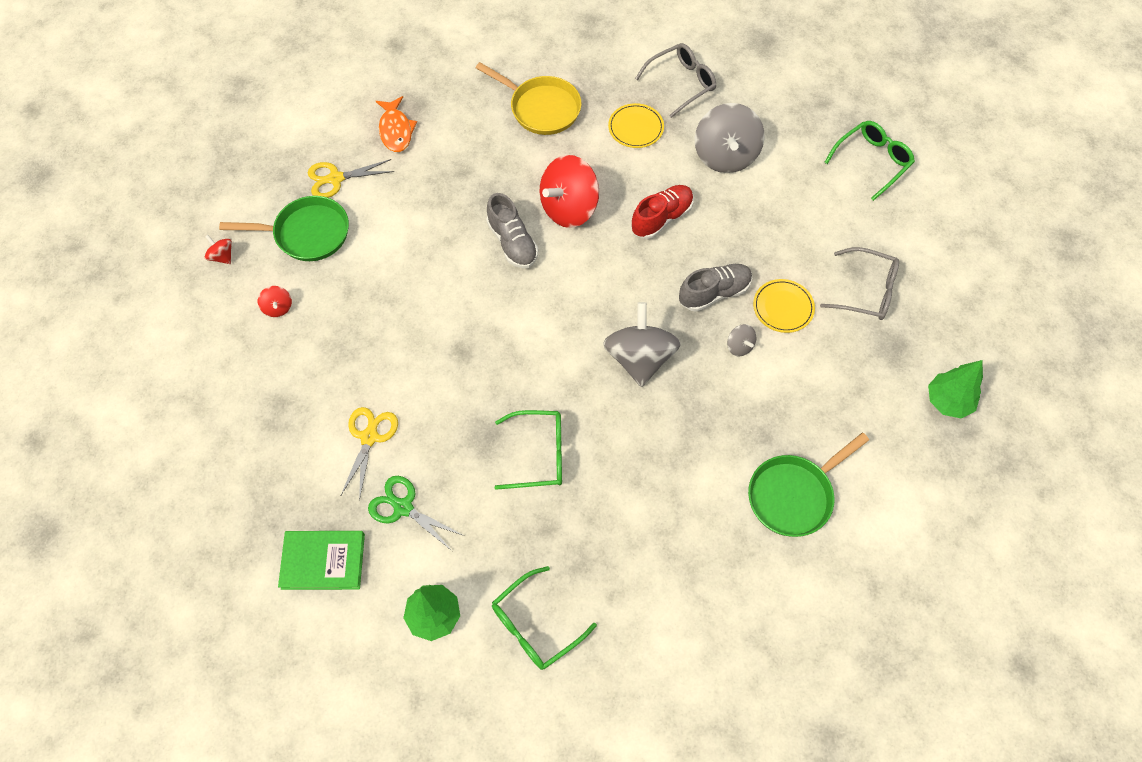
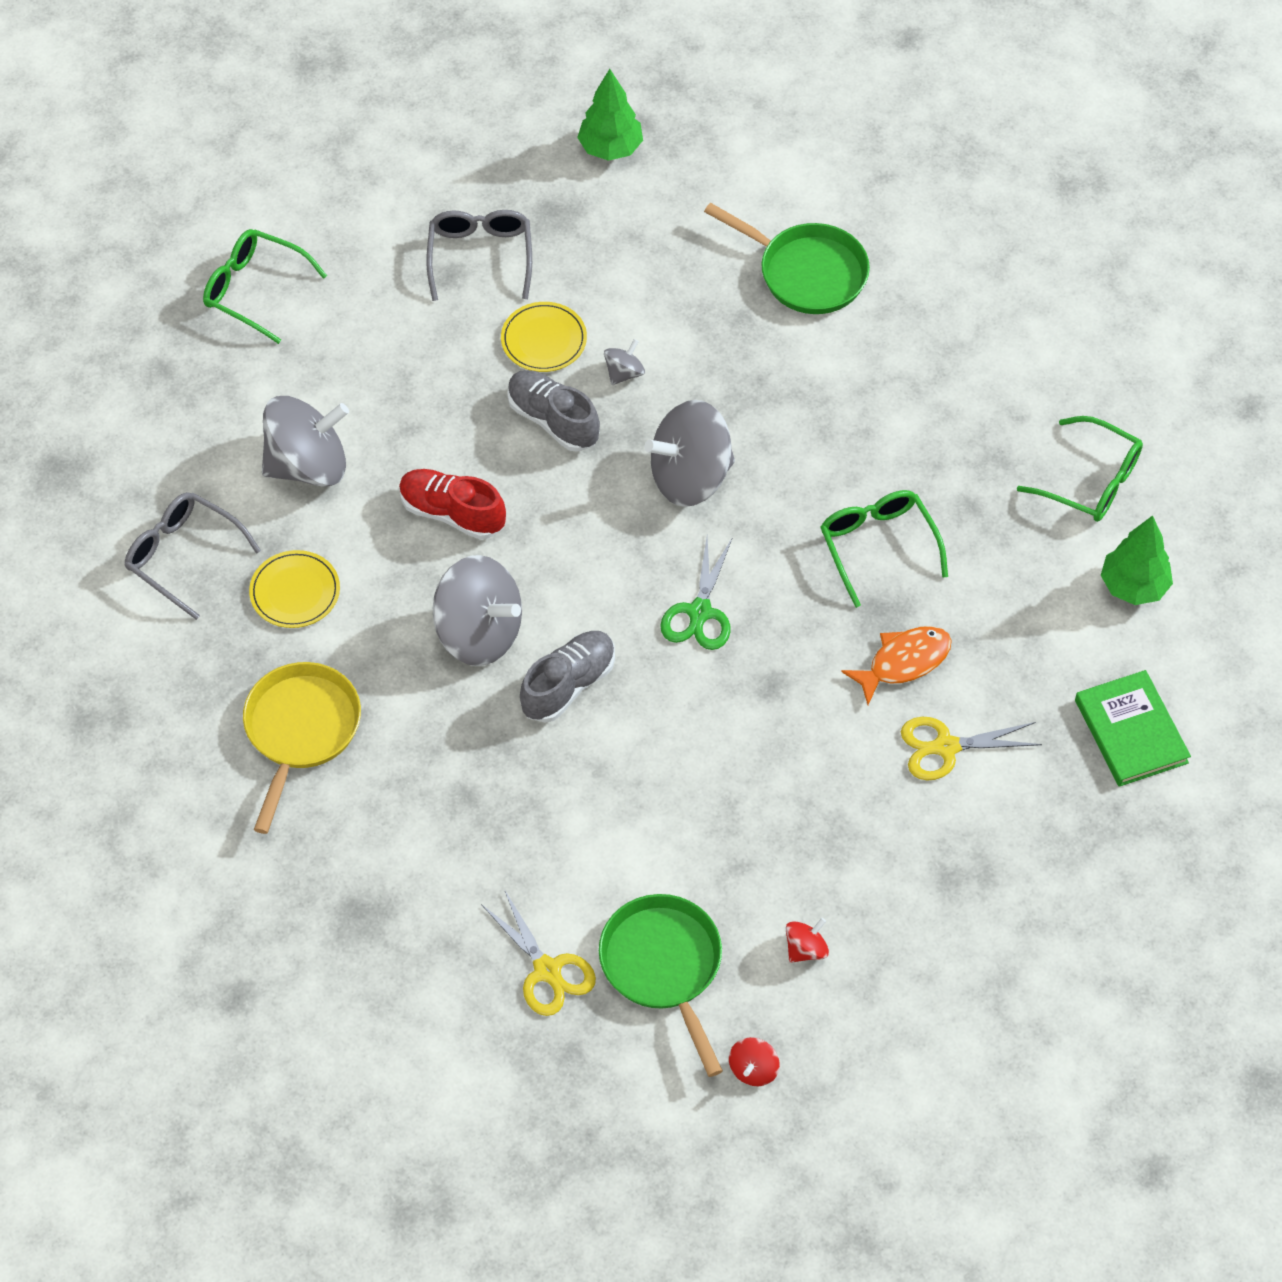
camera: 110 degrees left, 5 degrees down
(396, 130) = (420, 922): orange fish -> orange fish (903, 662)
(403, 507) = (1020, 670): green scissors -> green scissors (699, 612)
(569, 208) = (479, 633): red spinning top -> grey spinning top

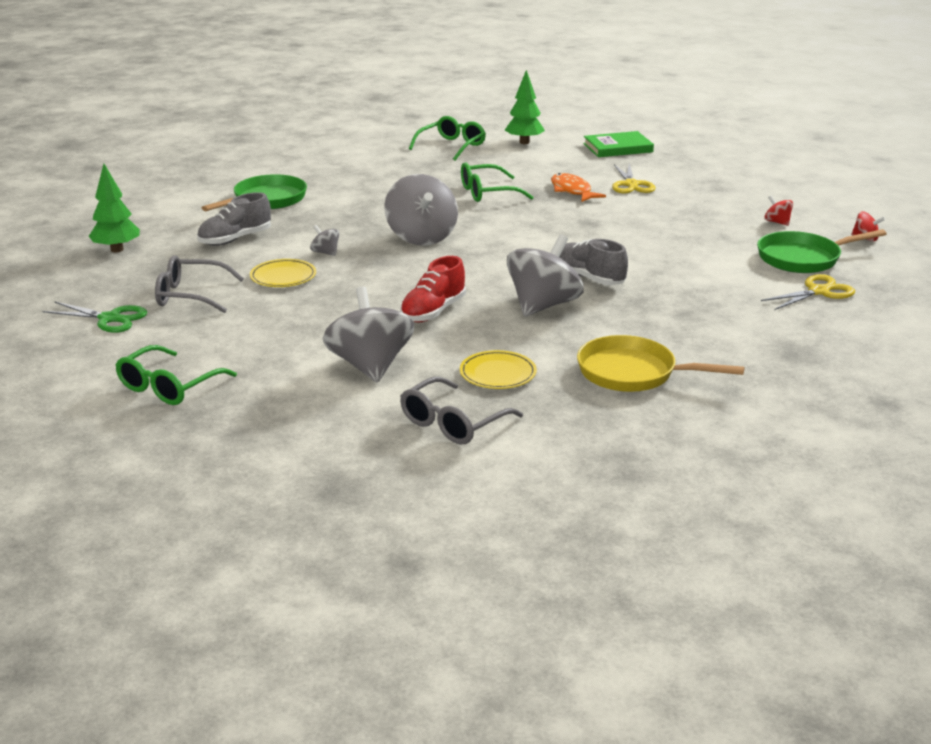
camera: 85 degrees left, 30 degrees down
(553, 420) = (358, 276): grey shoe -> grey shoe (235, 239)
(699, 612) = (532, 239): green scissors -> green scissors (110, 319)

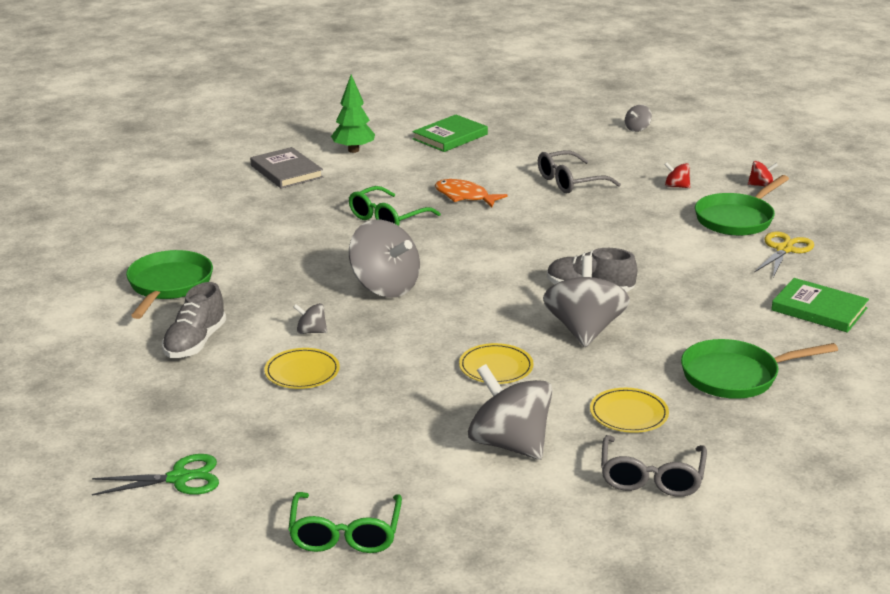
camera: 30 degrees left, 0 degrees up
(117, 250) = (75, 393): green tree -> none
(190, 295) = (232, 423): grey glasses -> grey glasses (570, 182)
(433, 312) = (496, 367): red shoe -> yellow plate
(452, 146) = (286, 171): green glasses -> grey book
(631, 185) = (509, 176): yellow scissors -> none
(633, 373) = (735, 376): yellow pan -> green pan
(788, 345) = (819, 309): none -> green book
(799, 173) = (637, 129): none -> grey spinning top

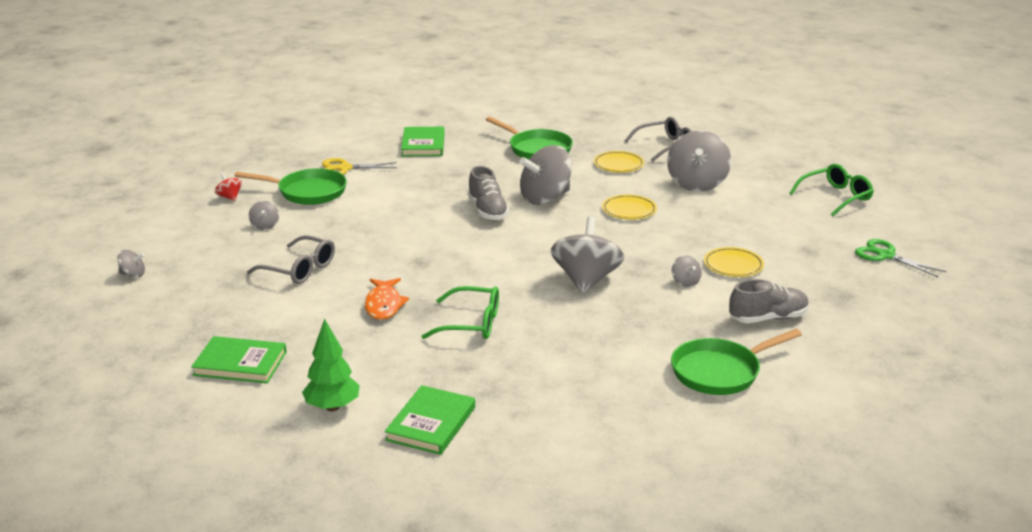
camera: 125 degrees left, 0 degrees up
(286, 171) = (431, 424): grey book -> green book
(676, 186) = (265, 226): red spinning top -> grey spinning top

